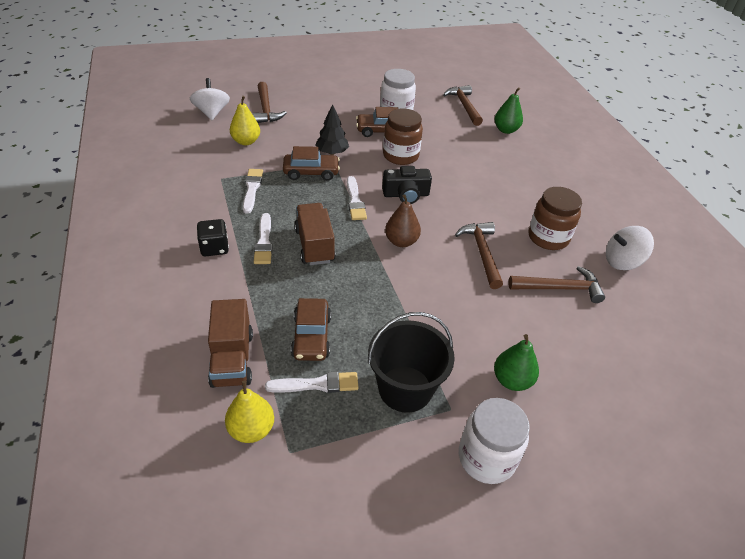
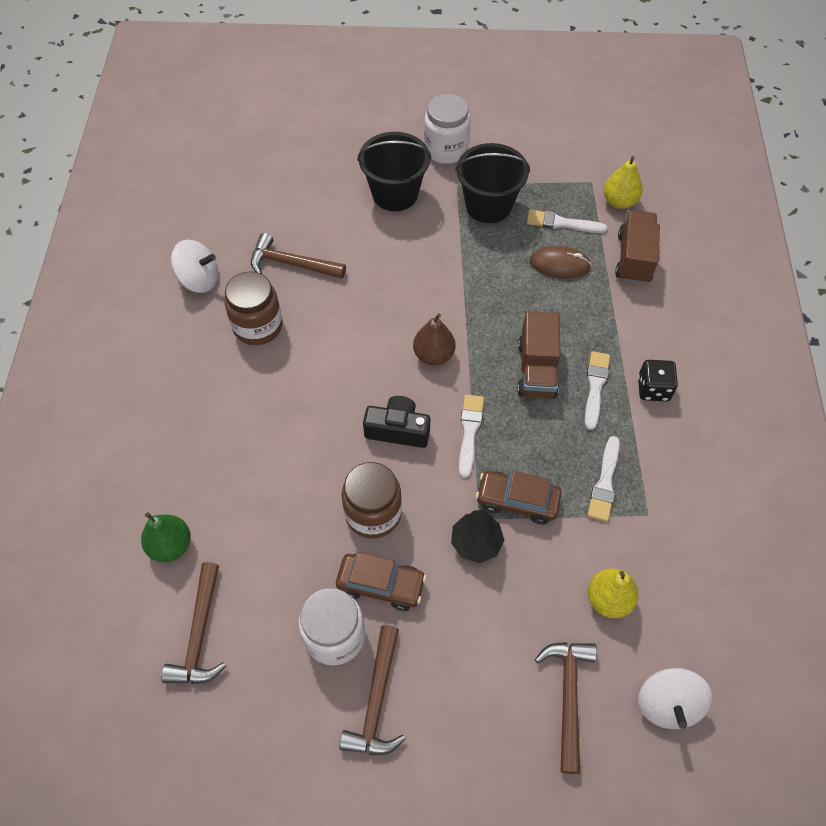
camera: 160 degrees left, 15 degrees up
(311, 337) = (559, 264): brown car -> brown mouse
(482, 253) = (348, 321): brown hammer -> brown hammer (377, 700)
(512, 380) = (395, 194): green pear -> black bucket

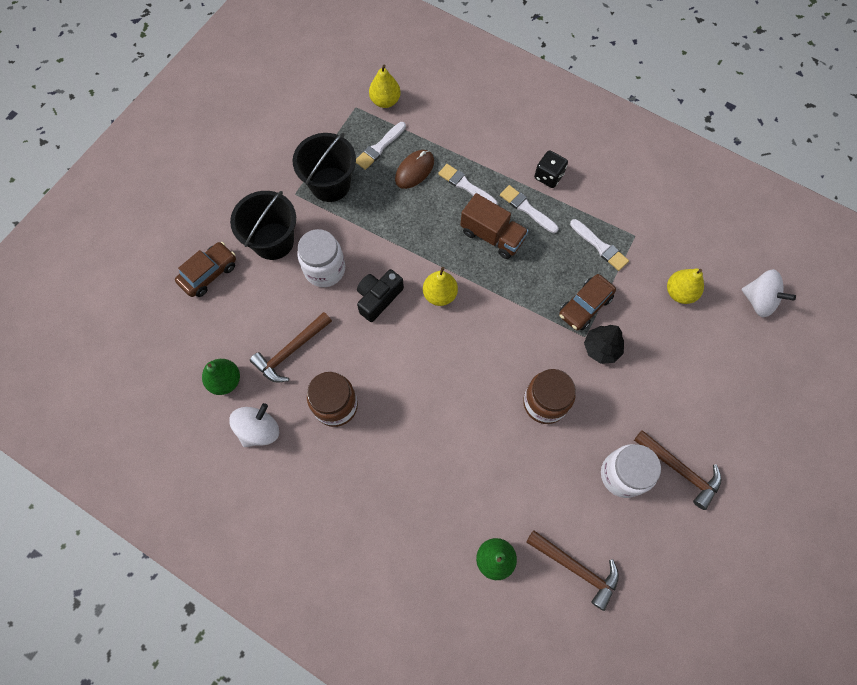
camera: 60 degrees left, 10 degrees up
(232, 231) = (225, 381): none -> green pear
(381, 585) = (601, 425): brown car -> brown car (209, 273)
(398, 430) = (488, 352): black camera -> black camera (378, 298)
(433, 355) = (440, 294): brown pear -> yellow pear
(446, 149) = (255, 182): white jar -> white jar (325, 269)
(469, 432) = (516, 306): white brush -> white brush (466, 186)
(568, 697) = (729, 353): brown hammer -> none
(634, 258) = (439, 123): brown truck -> none

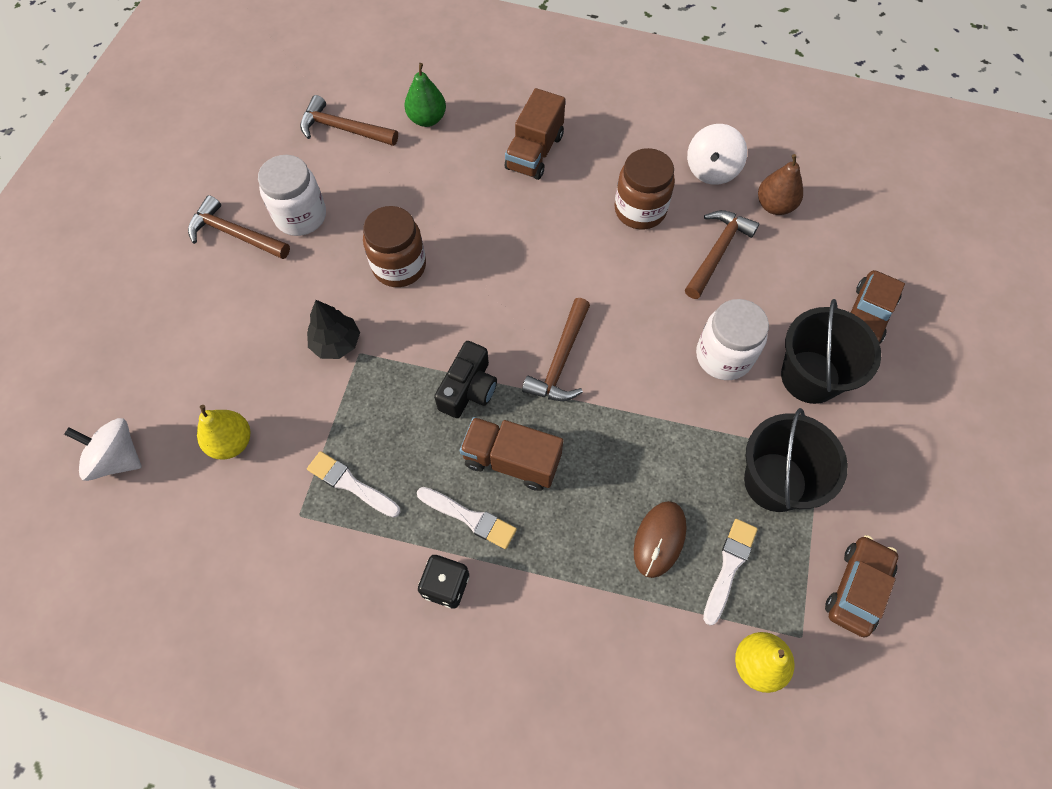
camera: 165 degrees right, 5 degrees down
(225, 381) = (774, 205): green pear -> brown pear
(378, 298) = (638, 336): black camera -> black camera (468, 389)
(405, 491) = (534, 152): none -> brown truck
(440, 294) = (561, 360): yellow pear -> brown hammer
(466, 186) = (572, 533): white brush -> none
(585, 306) = (364, 392): brown car -> brown car (857, 588)

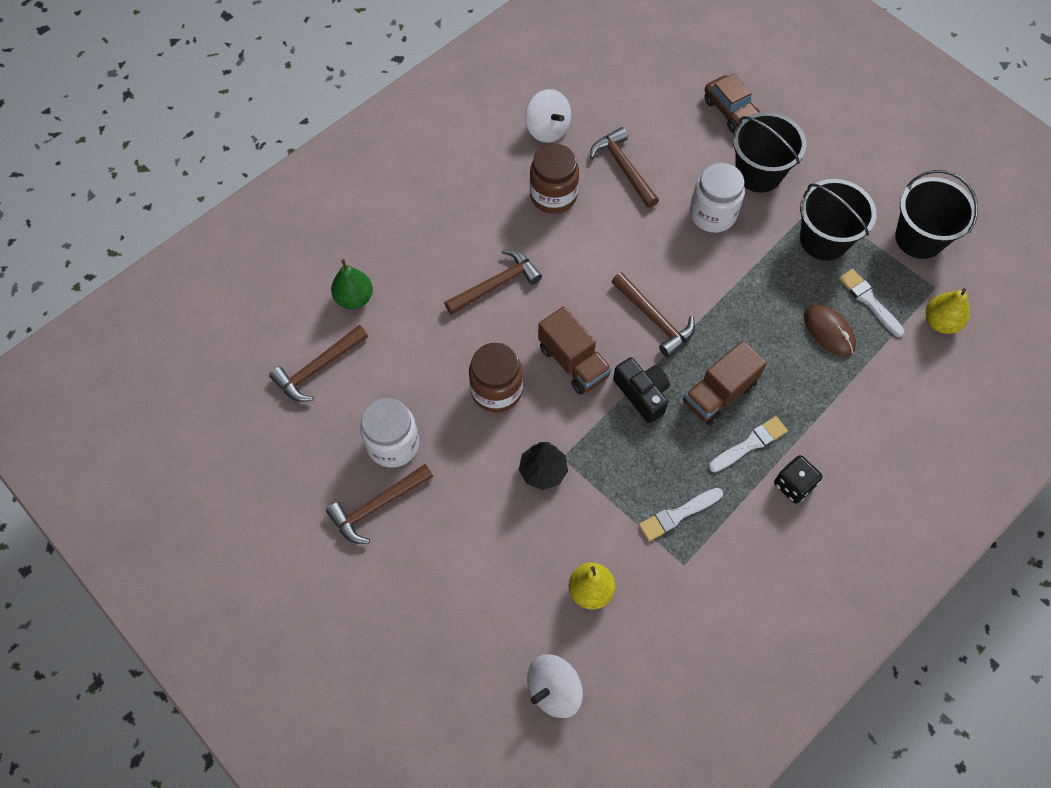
camera: 60 degrees left, 0 degrees up
(510, 212) = (496, 284): none -> brown hammer
(534, 152) = (447, 237): brown truck -> brown truck (573, 362)
(774, 205) = (606, 109): brown pear -> none
(857, 588) = (919, 238): brown car -> black bucket

